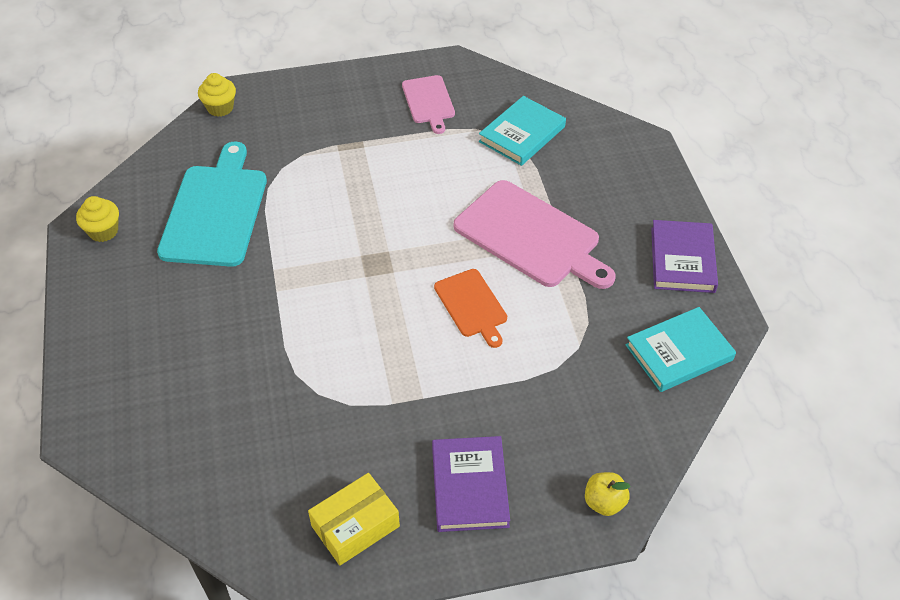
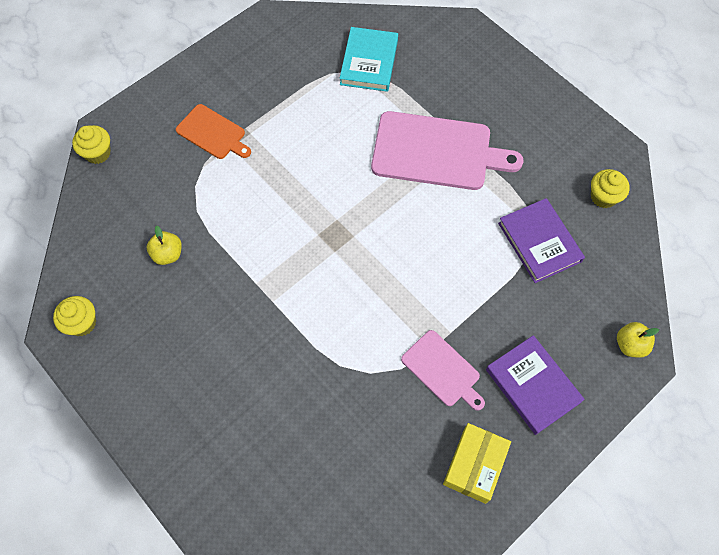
camera: 30 degrees left, 15 degrees up
(216, 211) = (168, 254): turquoise cutting board -> yellow apple
(428, 102) = (274, 65): pink cutting board -> pink cutting board (442, 370)
(472, 305) = (433, 234): orange cutting board -> orange cutting board (213, 133)
(679, 353) = (603, 197): turquoise book -> yellow cupcake
(682, 260) = (557, 117): purple book -> purple book (539, 242)

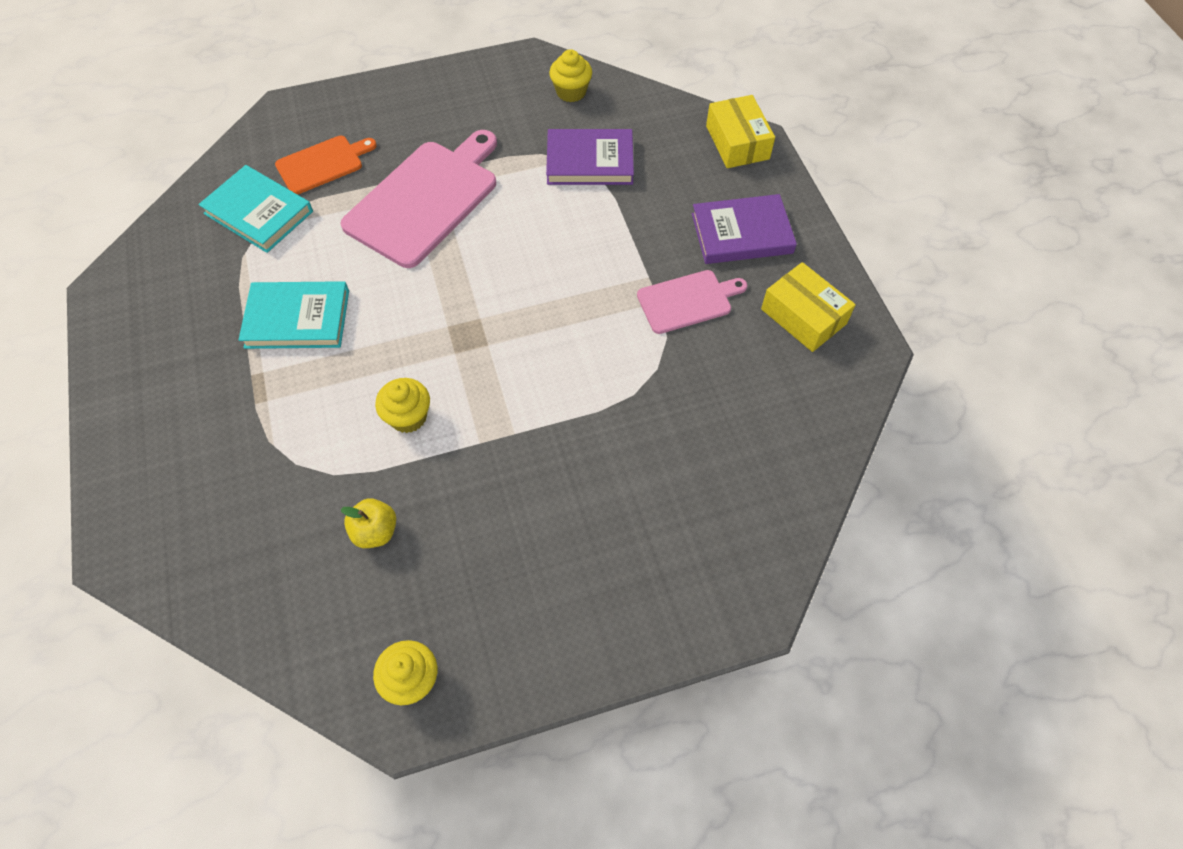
camera: 65 degrees left, 5 degrees down
(98, 153) = (152, 571): yellow cupcake -> yellow cupcake (408, 417)
(213, 133) = (230, 414): orange cutting board -> orange cutting board (322, 164)
(298, 130) = (297, 318): none -> turquoise book
(630, 345) = (737, 142): yellow apple -> yellow box

